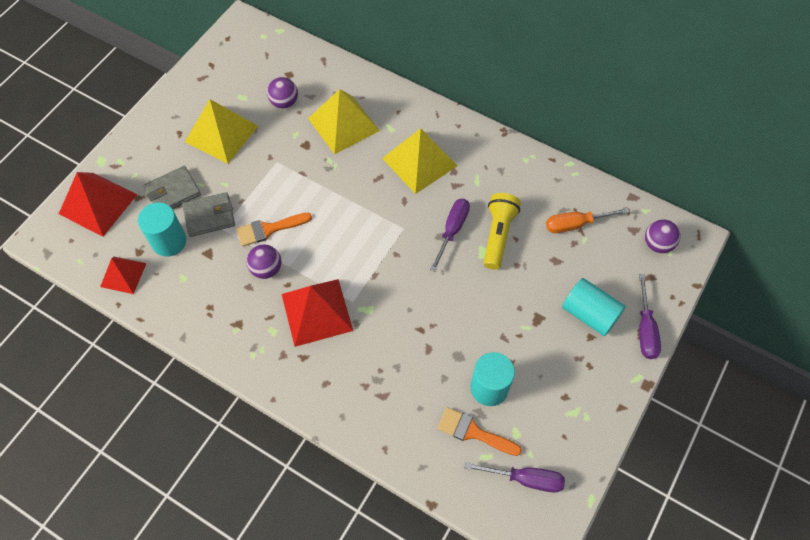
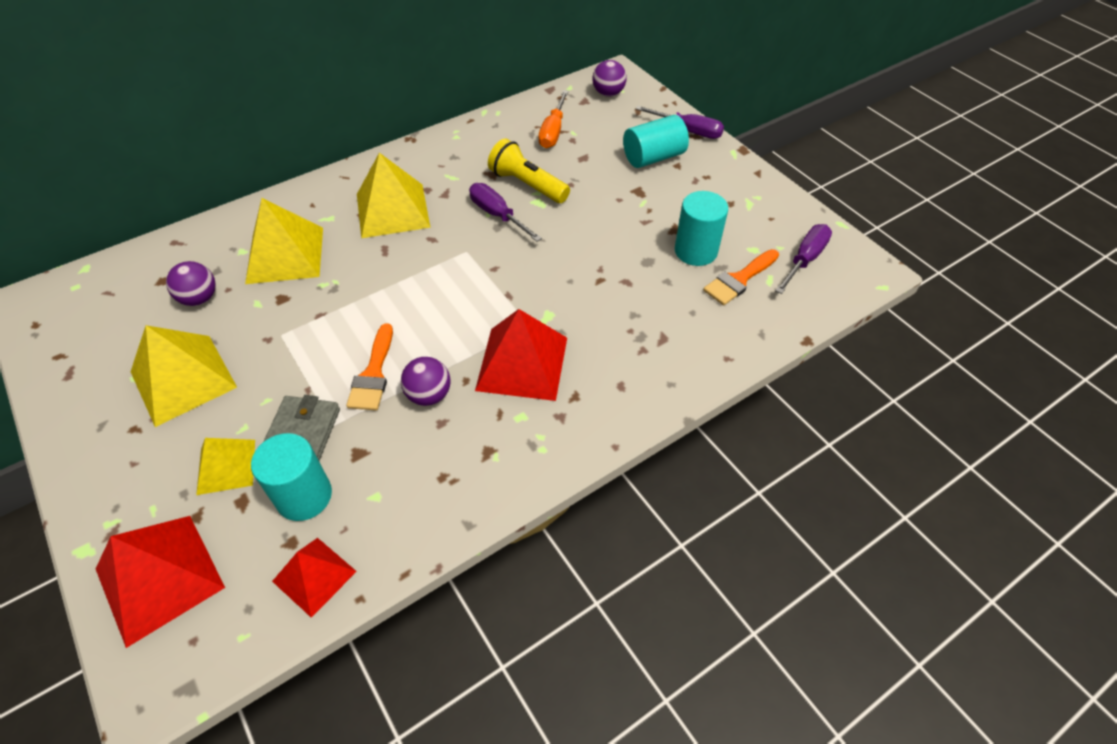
camera: 65 degrees left, 10 degrees down
(173, 192) = (226, 466): grey wallet -> yellow pyramid

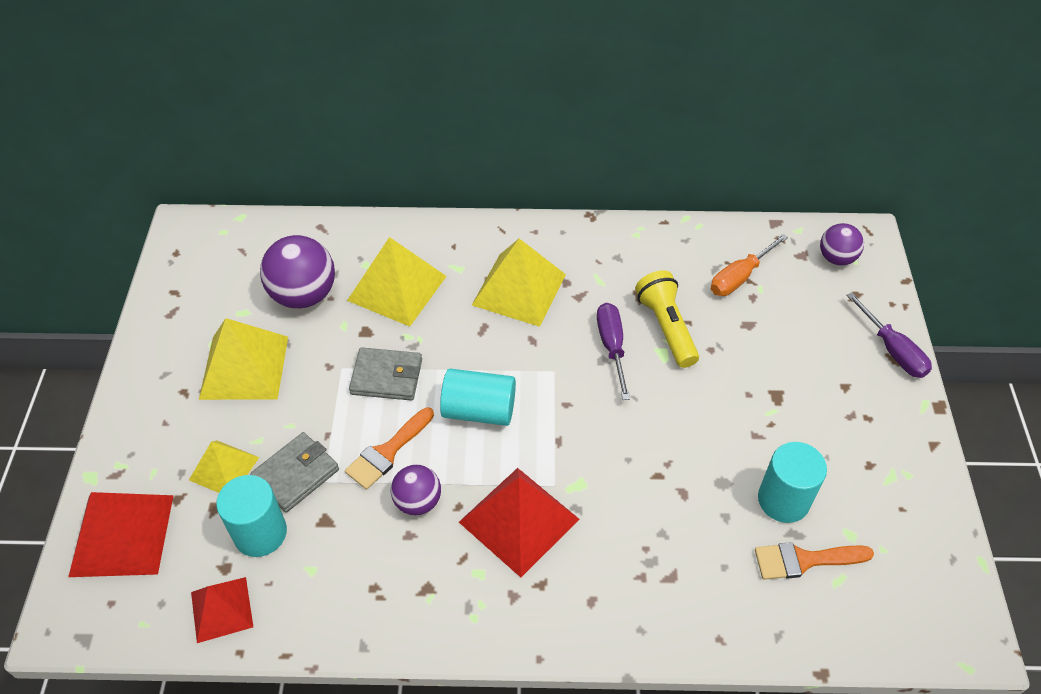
camera: 35 degrees right, 0 degrees up
(199, 298) = (304, 295): purple ball -> purple ball, size x1.67
(328, 321) = (387, 377): none -> grey wallet
(653, 157) = (825, 363): turquoise cylinder -> turquoise cylinder (479, 410)
(804, 260) = (899, 580): purple screwdriver -> none

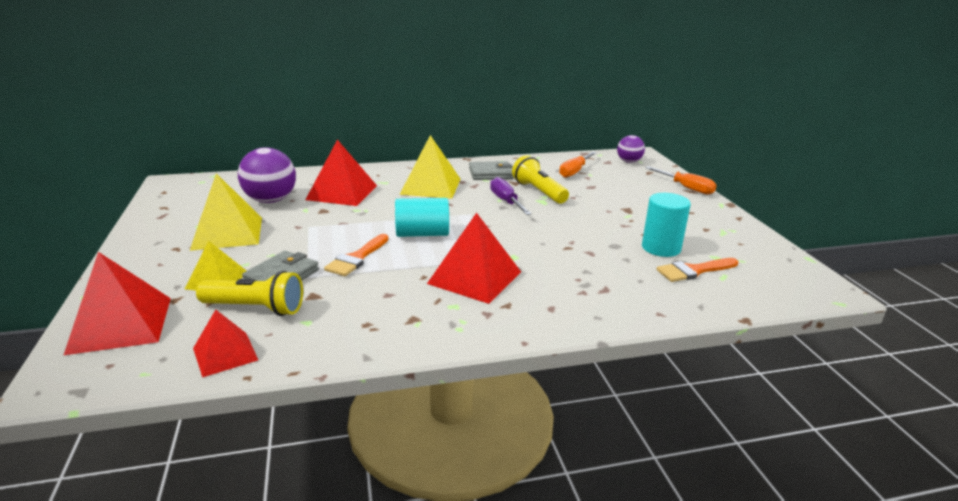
camera: 15 degrees left, 25 degrees down
(260, 533) = (255, 308): turquoise cylinder -> yellow flashlight
(387, 377) = (345, 227): grey wallet -> grey wallet (491, 174)
(397, 288) = (342, 192): yellow pyramid -> red pyramid
(418, 501) = (389, 278): purple ball -> none
(892, 350) = (686, 188): purple screwdriver -> orange screwdriver

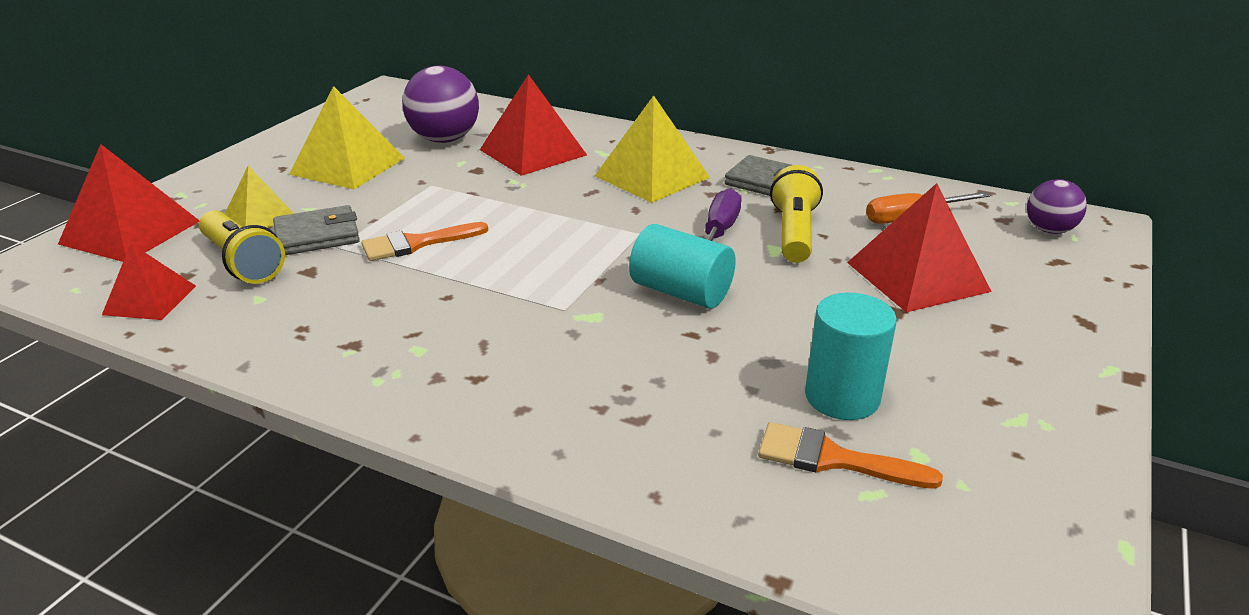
camera: 40 degrees right, 5 degrees up
(422, 234) = (535, 240): turquoise cylinder -> turquoise cylinder (681, 292)
(474, 277) = (500, 323): red pyramid -> red pyramid (917, 276)
(686, 188) = (1086, 313): orange screwdriver -> none

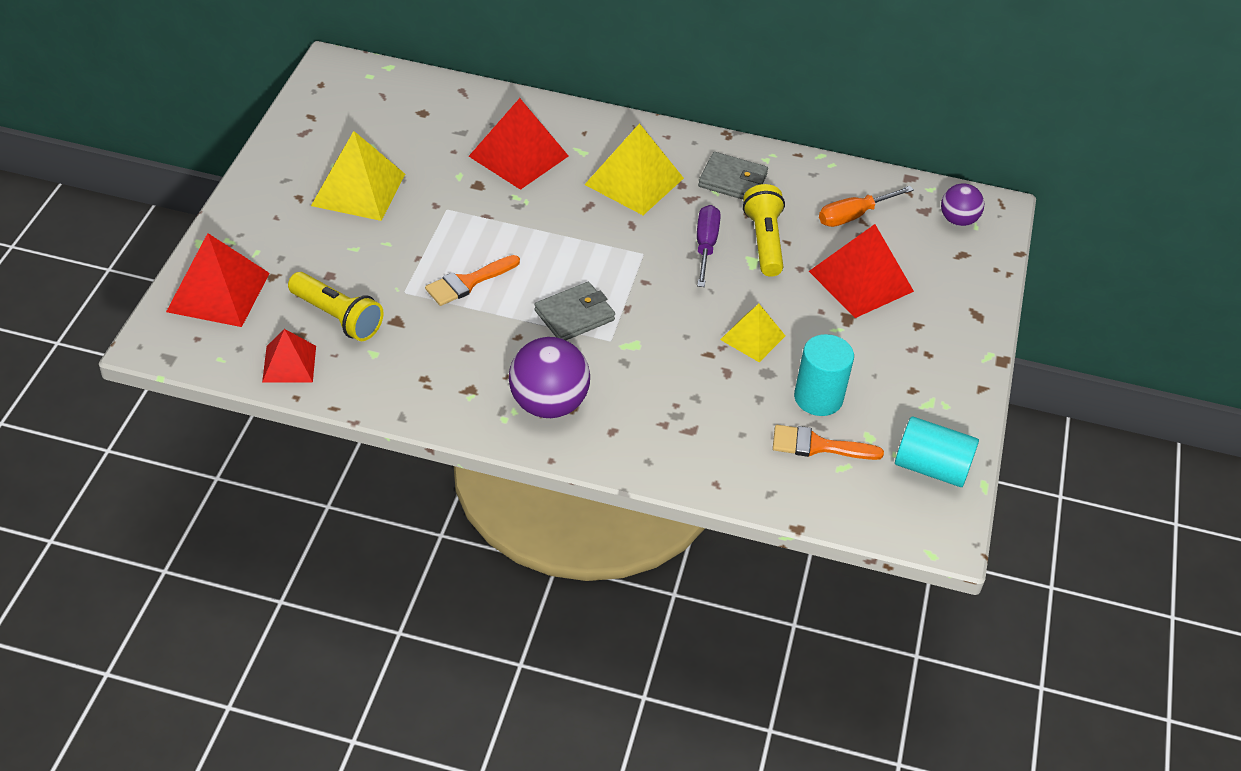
camera: 15 degrees left, 15 degrees up
(260, 216) = (319, 263): yellow pyramid -> yellow pyramid (752, 337)
(317, 236) = (381, 281): grey wallet -> grey wallet (574, 315)
(445, 139) = (429, 143): purple ball -> purple ball (548, 404)
(681, 292) = (691, 314): turquoise cylinder -> turquoise cylinder (931, 467)

